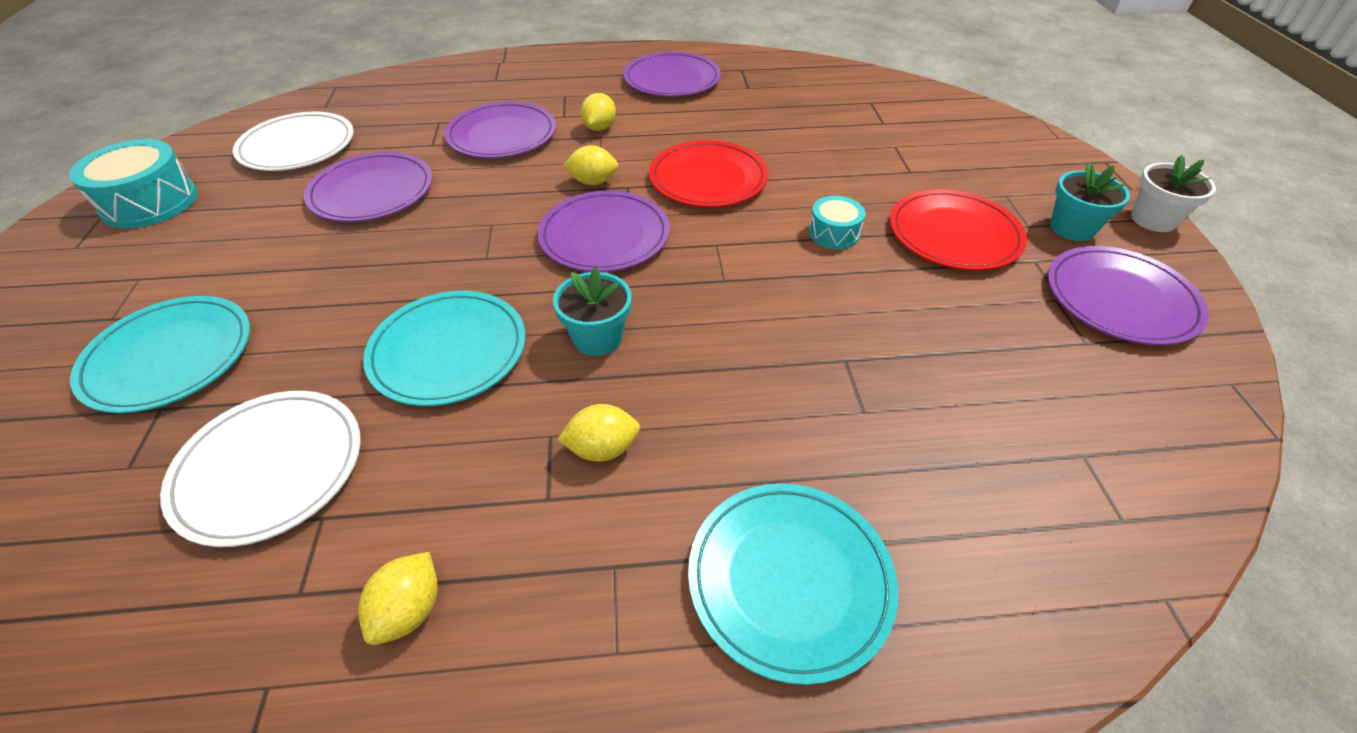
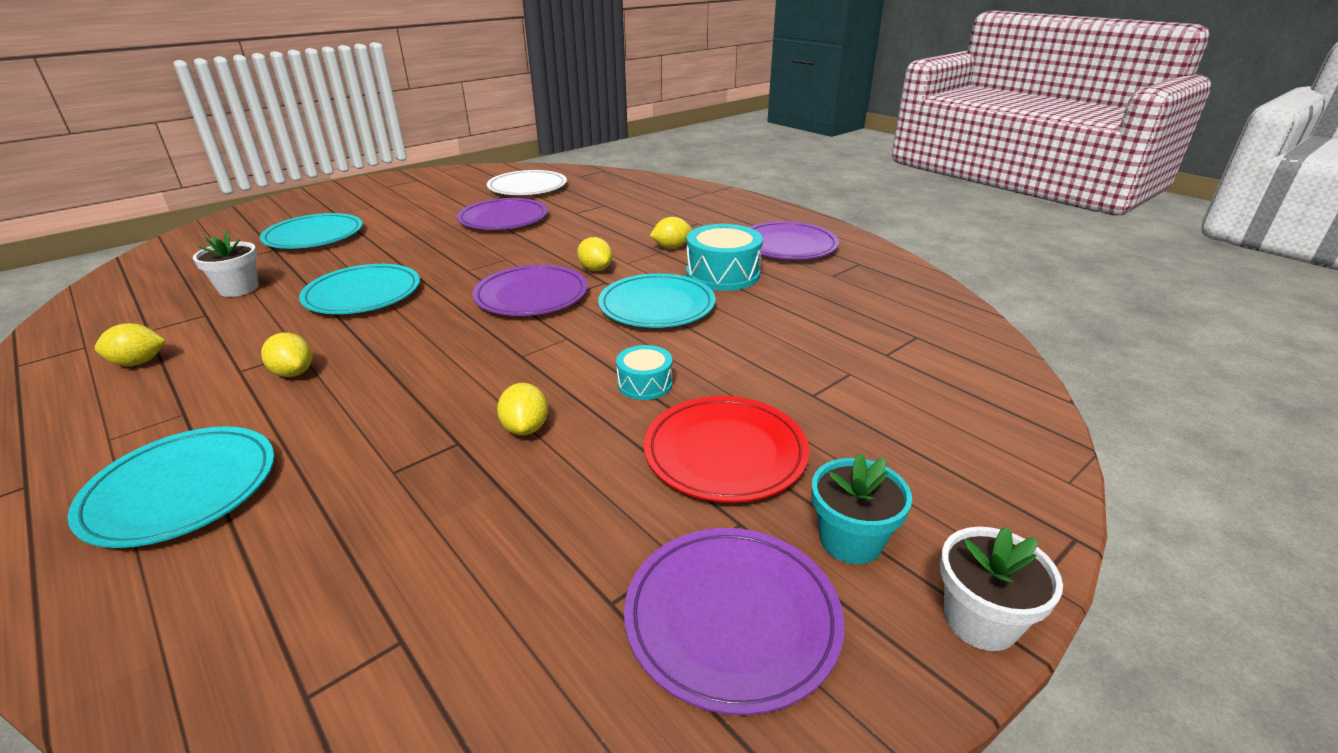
camera: 55 degrees right, 15 degrees down
(150, 202) = (437, 183): turquoise drum -> turquoise drum (723, 274)
(270, 468) = (239, 289): white plate -> white flower pot
(502, 135) = (615, 225): purple plate -> none
(597, 338) = (409, 332): turquoise flower pot -> none
(708, 179) = (657, 306): red plate -> turquoise plate
(851, 315) = (525, 428): none -> yellow lemon

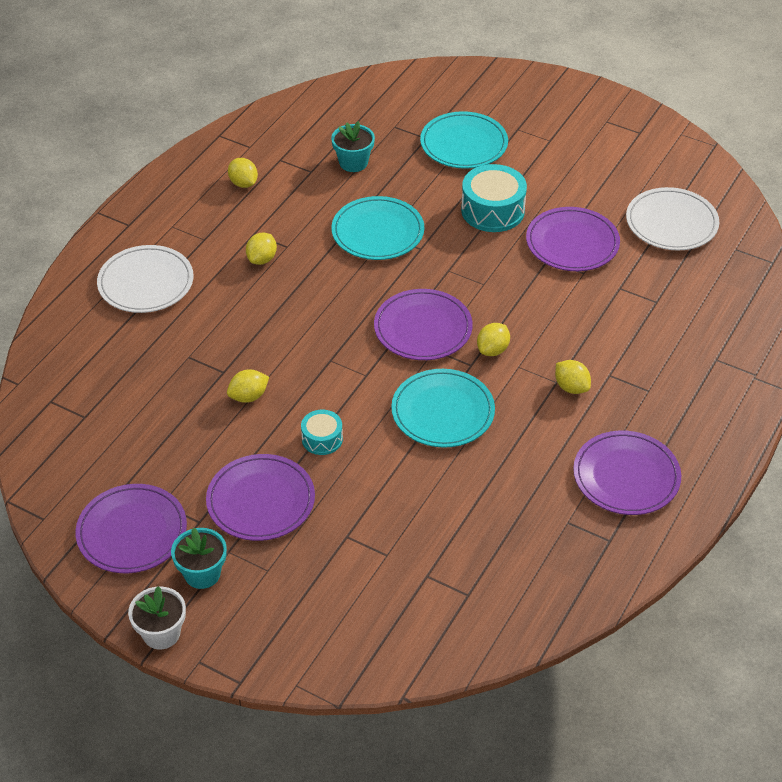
camera: 70 degrees right, 15 degrees up
(181, 489) = (146, 283): turquoise plate -> white plate
(239, 289) = (353, 162): white flower pot -> turquoise flower pot
(723, 274) = (528, 440): turquoise drum -> turquoise drum (492, 210)
(725, 452) = (261, 501): red plate -> purple plate

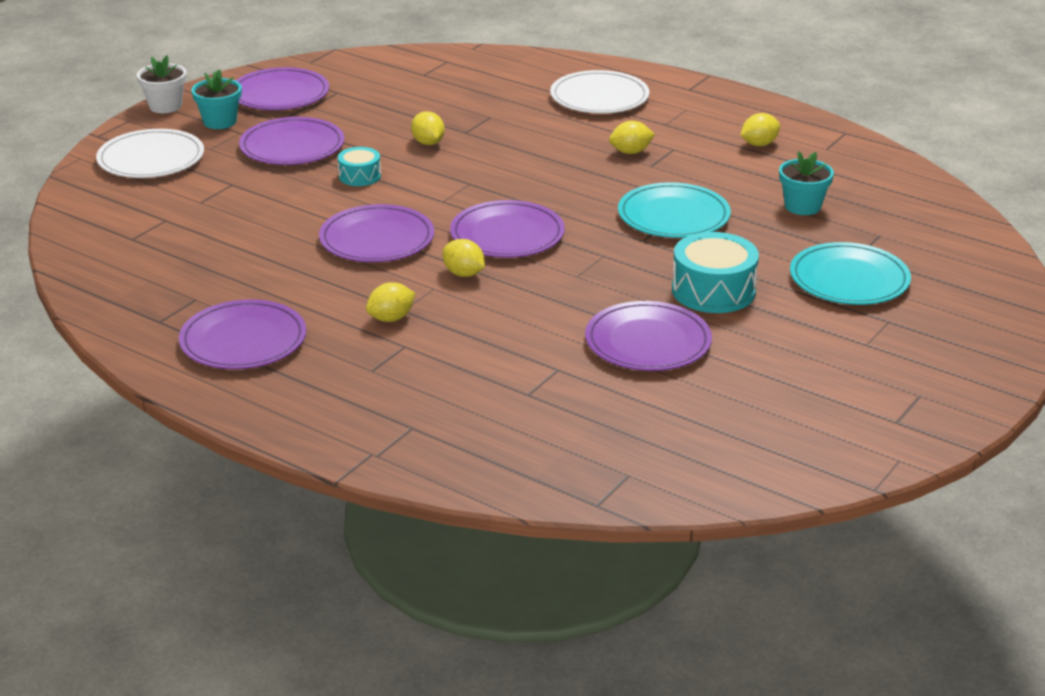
camera: 95 degrees right, 15 degrees down
(262, 259) = (630, 152): yellow lemon -> yellow lemon turned 45 degrees counterclockwise
(443, 412) = (377, 239): turquoise plate -> purple plate
(671, 223) = (687, 425): white plate -> white plate (151, 159)

